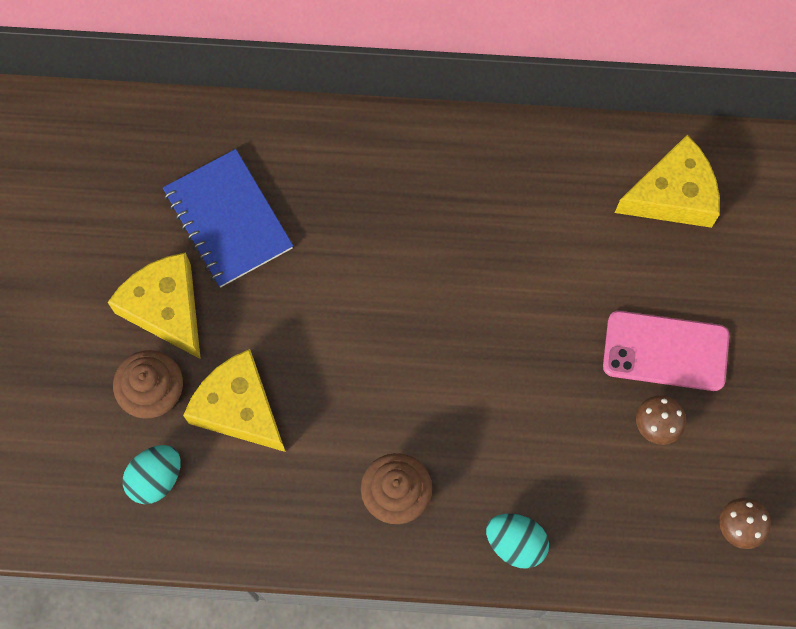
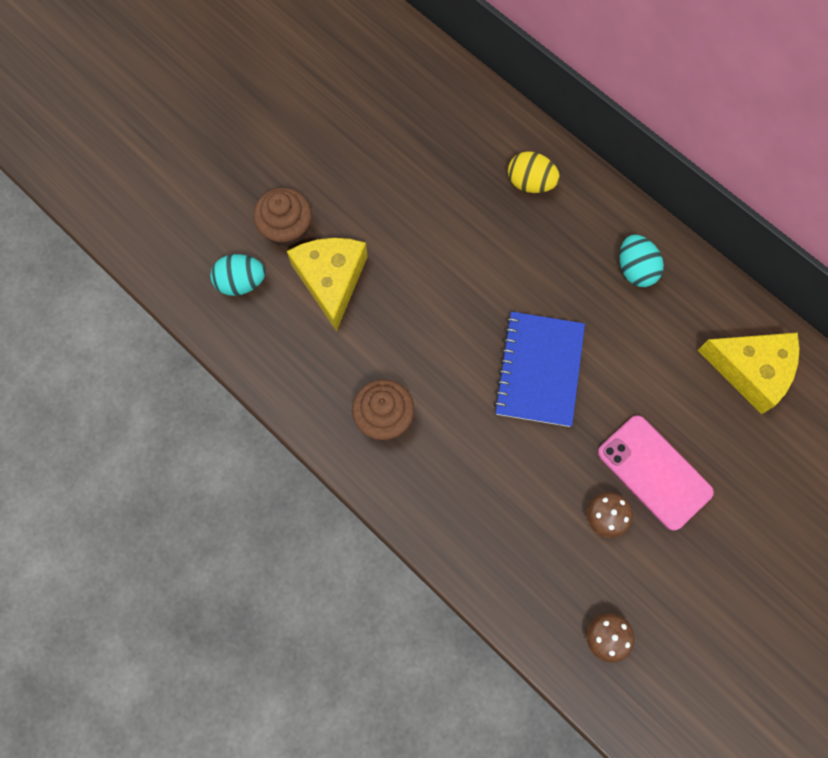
camera: 40 degrees right, 0 degrees up
(166, 308) = (340, 182): yellow cheese -> none
(228, 220) = (427, 157): blue notebook -> blue notebook (539, 370)
(344, 170) = (530, 183): none -> yellow egg
(515, 543) = (436, 515): turquoise egg -> turquoise egg (635, 269)

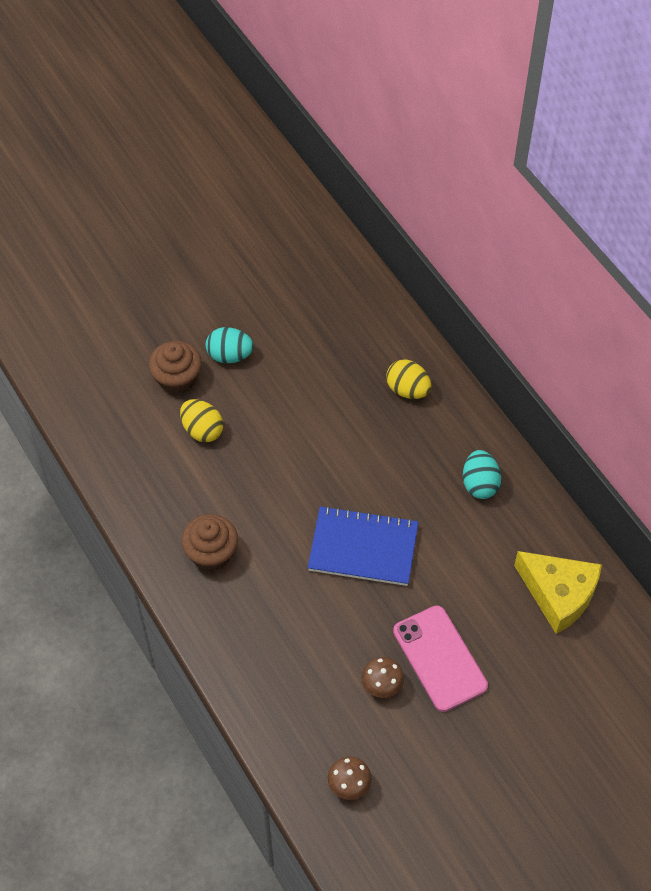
camera: 15 degrees right, 15 degrees down
(241, 282) = (123, 414): turquoise egg -> turquoise egg (230, 355)
(331, 280) = (202, 430): yellow cheese -> yellow egg
(539, 370) = (363, 548): blue notebook -> blue notebook turned 75 degrees clockwise

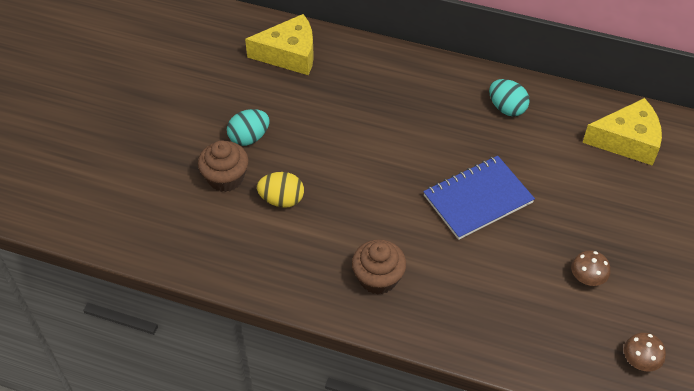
camera: 40 degrees left, 5 degrees down
(339, 299) = (289, 54): none -> yellow cheese
(407, 390) = (397, 81): yellow egg -> none
(439, 658) = (603, 233): pink phone -> none

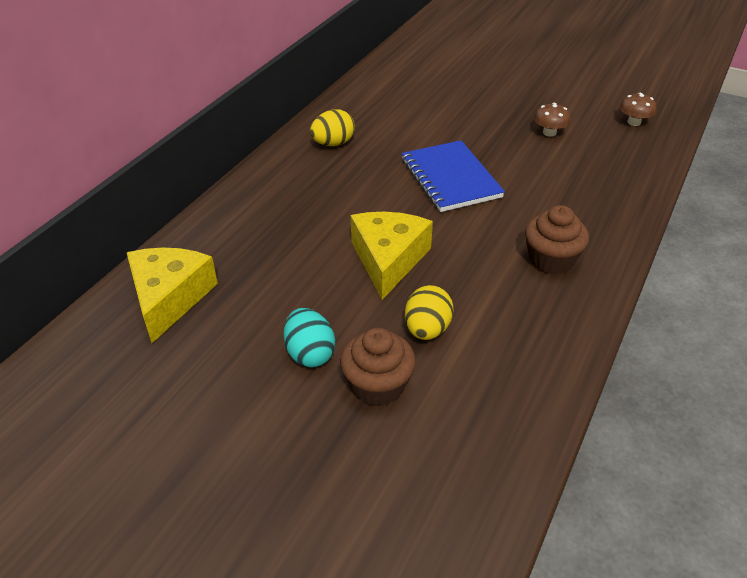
camera: 80 degrees left, 10 degrees down
(506, 108) = (333, 144): turquoise egg -> yellow egg
(627, 141) = (396, 88): yellow cheese -> yellow cheese (388, 259)

